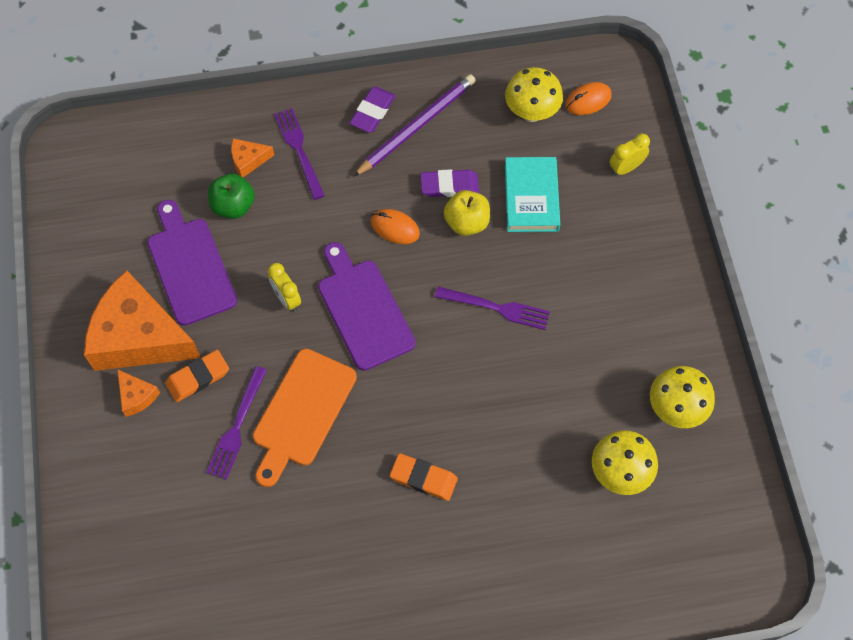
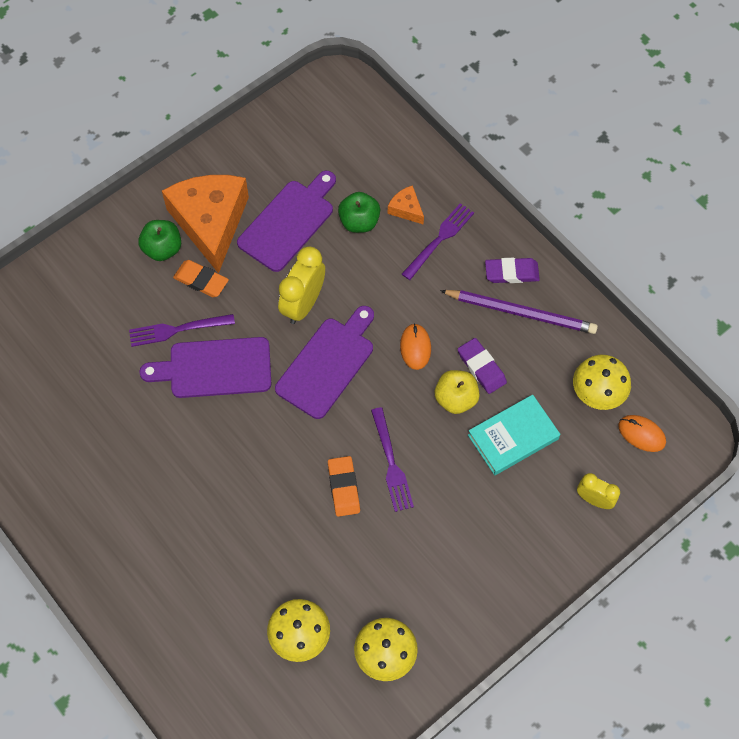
camera: 60 degrees right, 0 degrees up
(136, 396) = (162, 249): orange cheese -> green apple
(287, 299) = (303, 304): yellow clock -> yellow clock, size x1.66
(302, 412) = (214, 368): orange cutting board -> purple cutting board
(423, 478) = (210, 486): orange eraser -> orange eraser (343, 487)

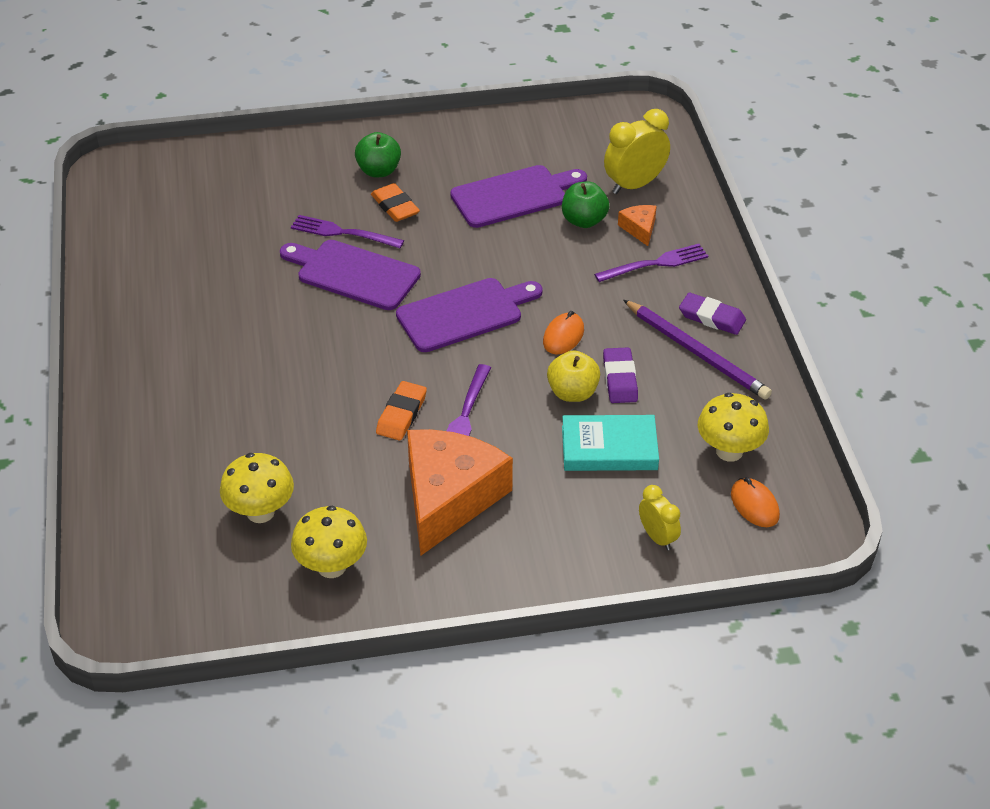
camera: 30 degrees right, 20 degrees down
(210, 222) = (439, 169): orange cheese -> orange cheese (449, 498)
(303, 304) = (478, 260): yellow clock -> yellow clock (634, 185)

